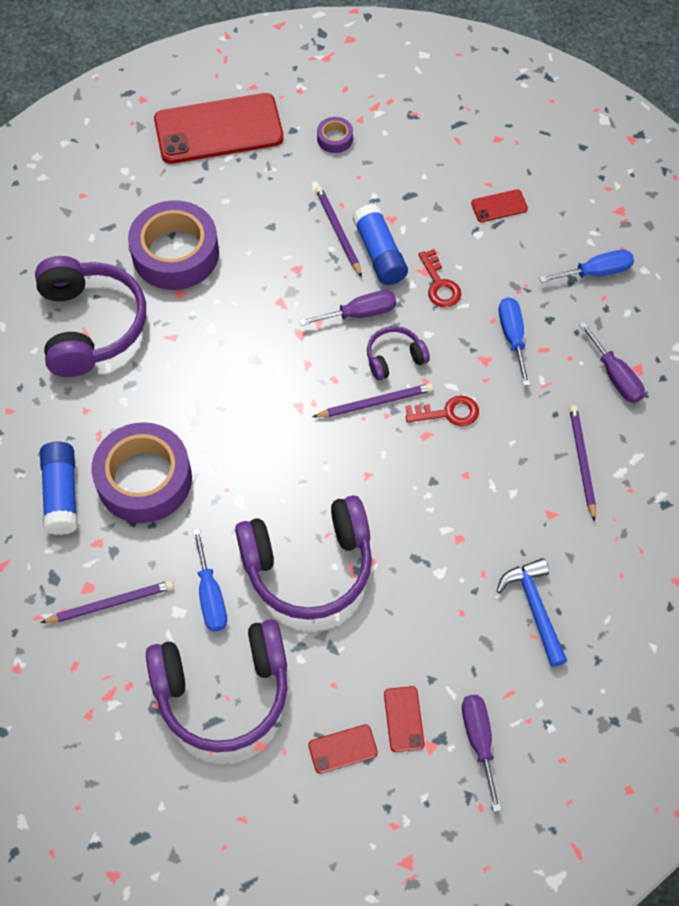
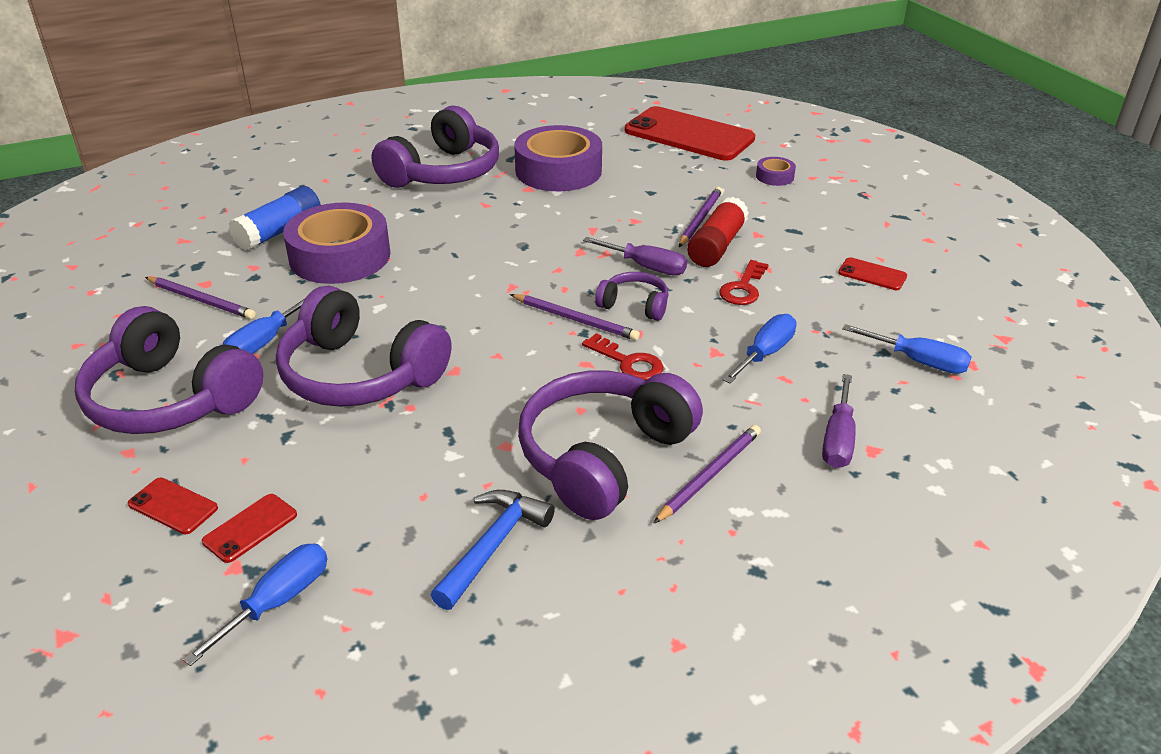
camera: 45 degrees right, 25 degrees down
(379, 253) = (716, 246): blue glue stick -> red glue stick
(479, 740) = (278, 601): purple screwdriver -> blue screwdriver
(517, 498) = (603, 456): none -> purple headphones

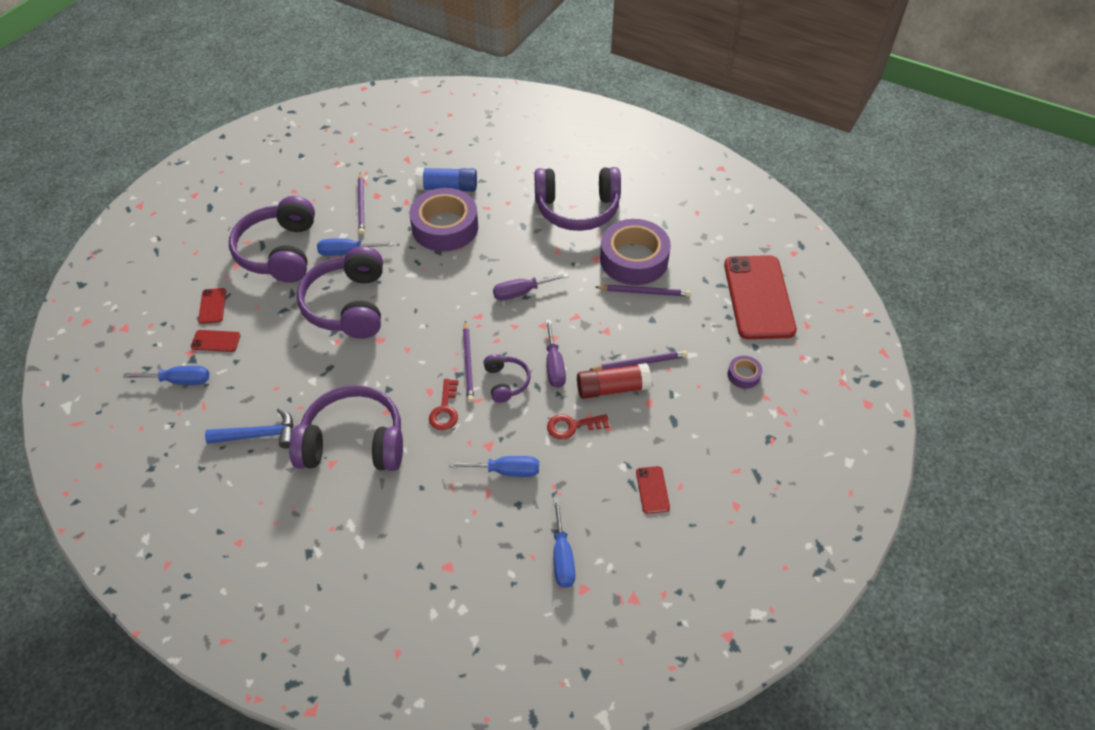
camera: 55 degrees right, 15 degrees up
(709, 475) = (370, 497): purple pencil -> purple pencil (644, 292)
(838, 439) = (445, 545): purple screwdriver -> purple screwdriver (521, 292)

